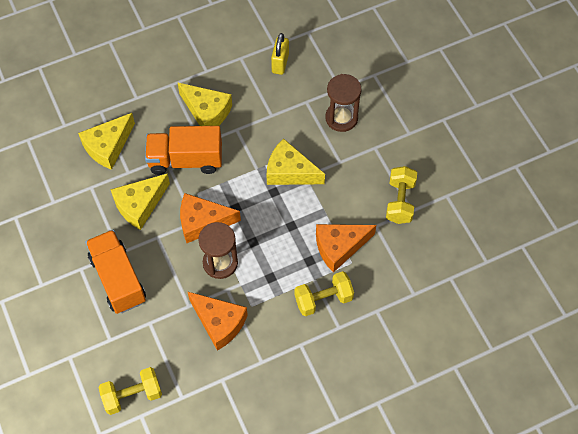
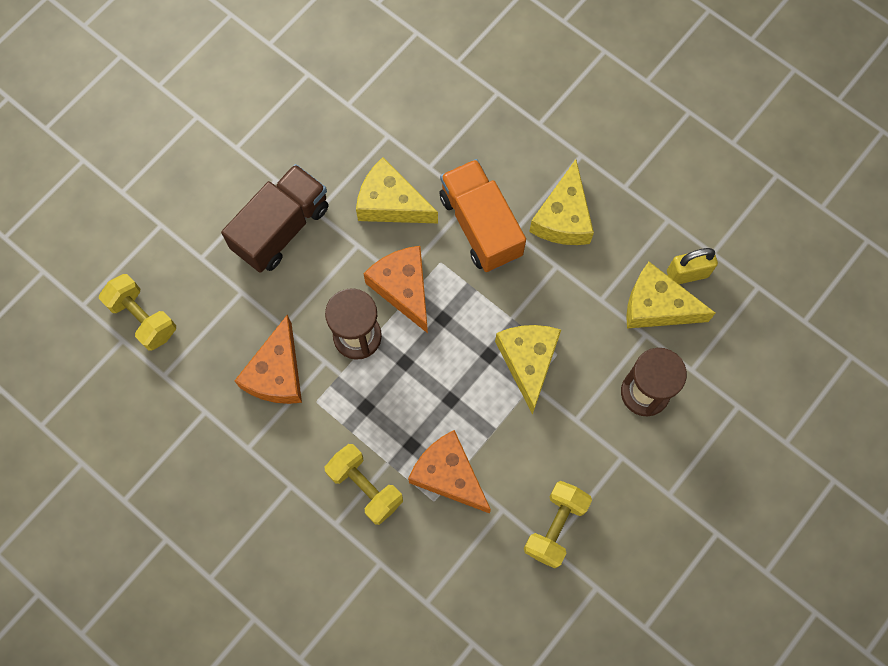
camera: 65 degrees right, 10 degrees up
(108, 146) = (453, 126): yellow cheese -> yellow cheese (657, 306)
(118, 279) = (281, 228): orange truck -> brown truck
(400, 201) = (555, 526): yellow dumbbell -> yellow dumbbell turned 45 degrees counterclockwise

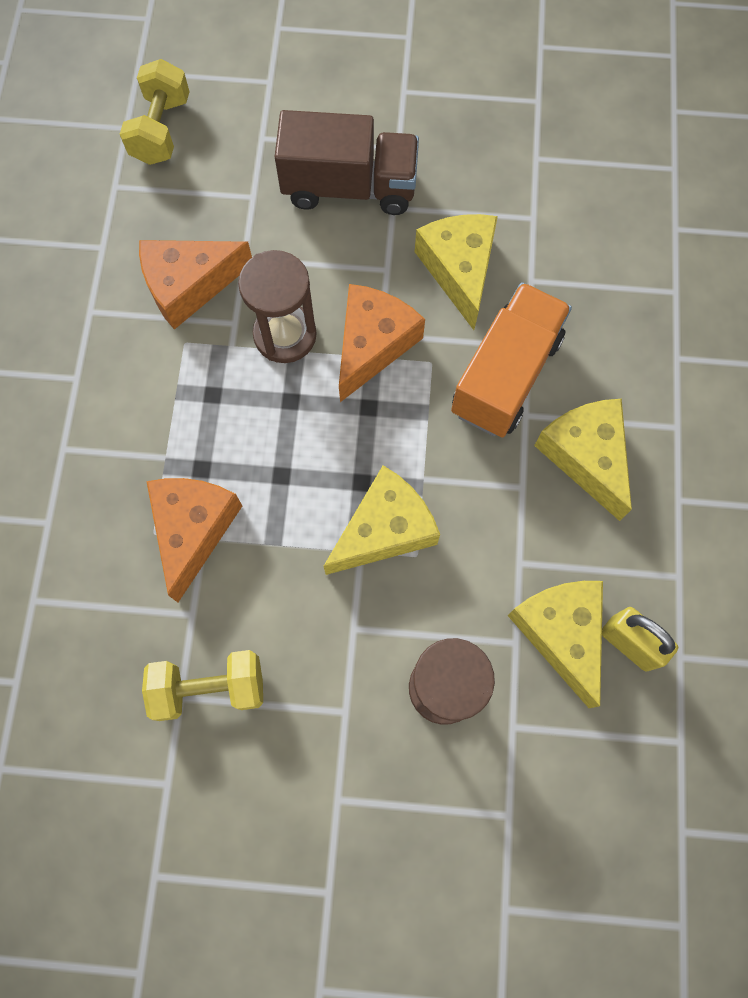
camera: 55 degrees right, 0 degrees up
(365, 487) = (122, 452): yellow dumbbell -> none
(563, 217) = (586, 456): yellow cheese -> yellow cheese turned 90 degrees clockwise

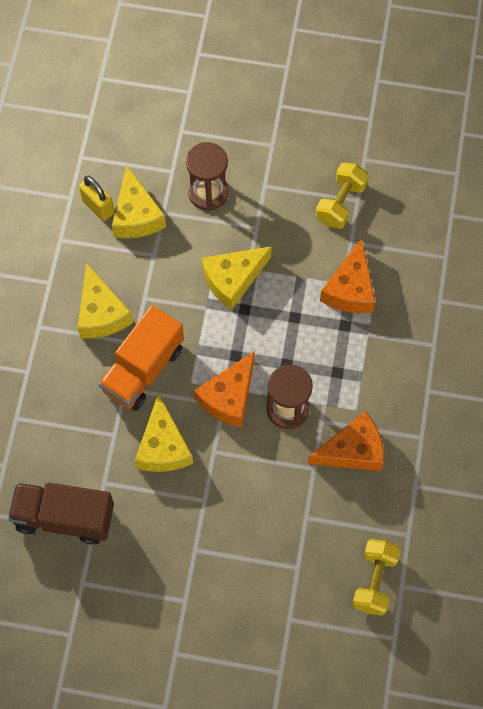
camera: 175 degrees left, 5 degrees down
(210, 687) = (340, 203): yellow dumbbell -> yellow dumbbell turned 60 degrees counterclockwise
(349, 187) = (234, 519): brown truck -> brown truck (64, 517)

